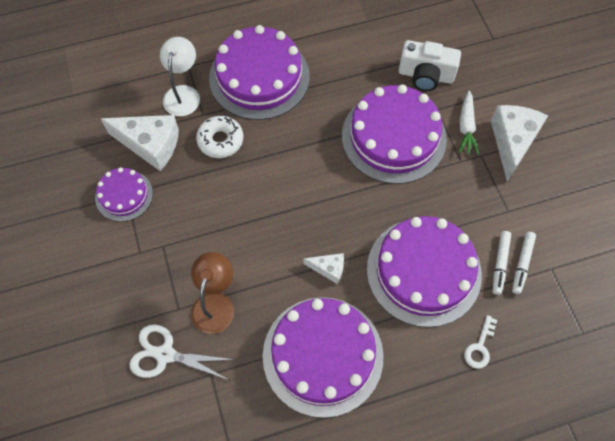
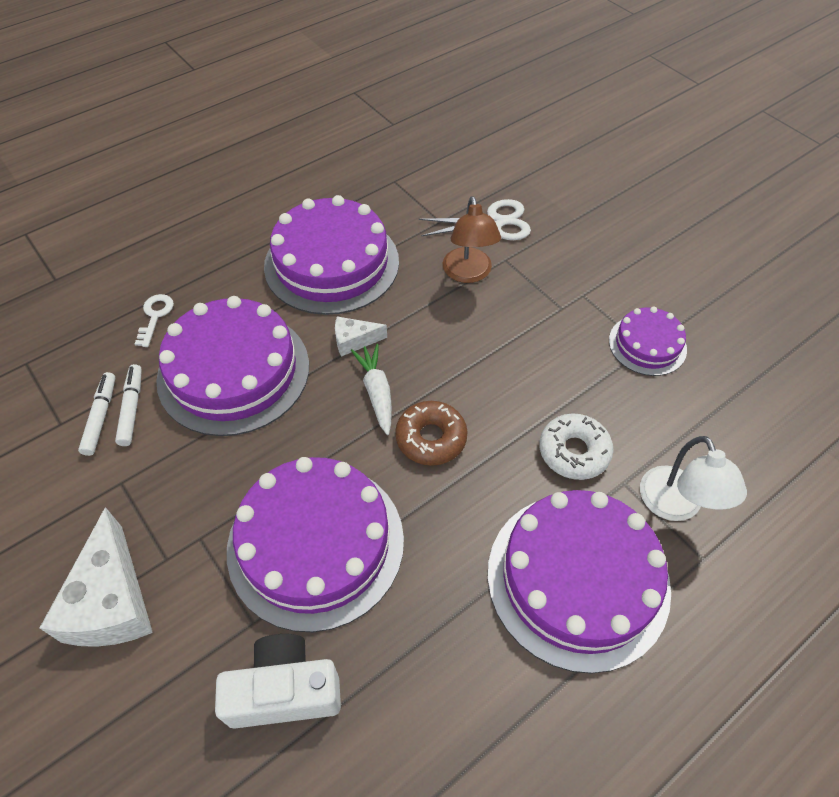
camera: 160 degrees right, 10 degrees down
(150, 145) = (664, 414): white cheese -> none
(303, 177) = (431, 438): none -> brown donut
(466, 127) = (195, 603): white carrot -> white carrot (376, 392)

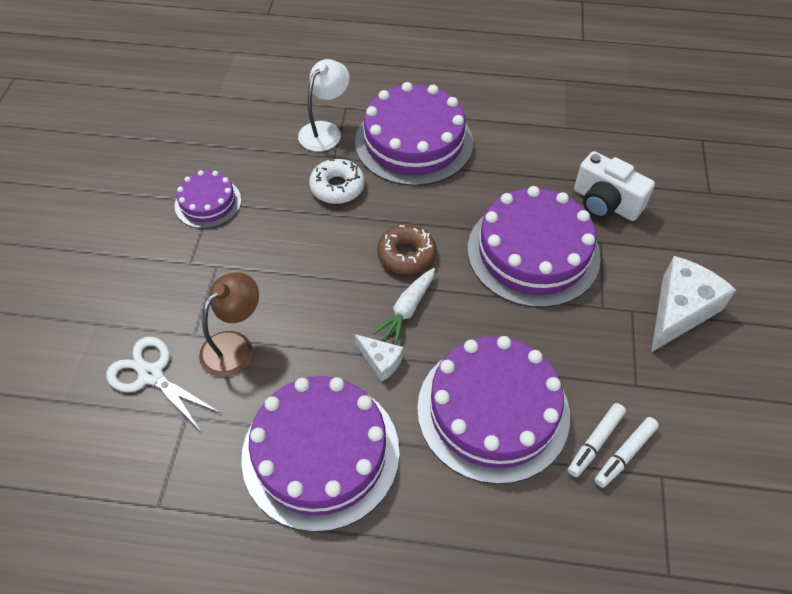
camera: 135 degrees left, 0 degrees up
(155, 316) = (519, 530): white key -> none

